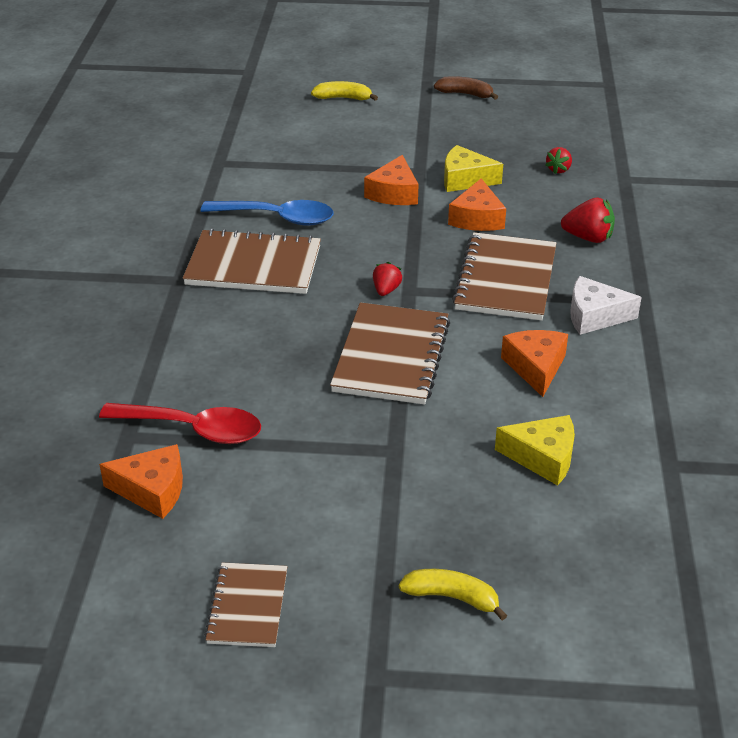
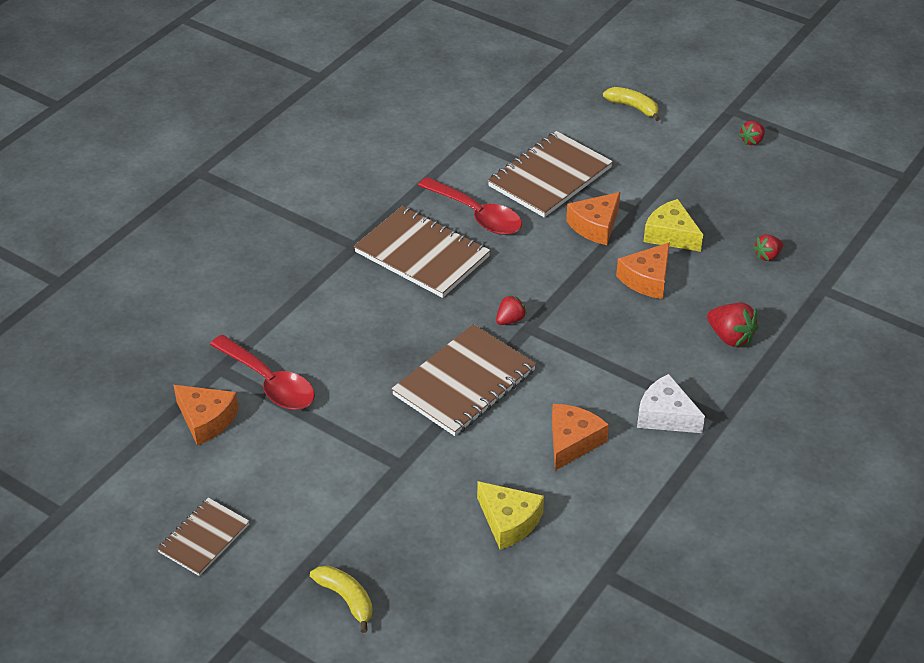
camera: 30 degrees right, 5 degrees up
(277, 218) = (477, 215): blue spoon -> red spoon
(465, 94) = (752, 141): brown banana -> red strawberry
(506, 279) = (619, 350): brown notebook -> brown notebook (550, 177)

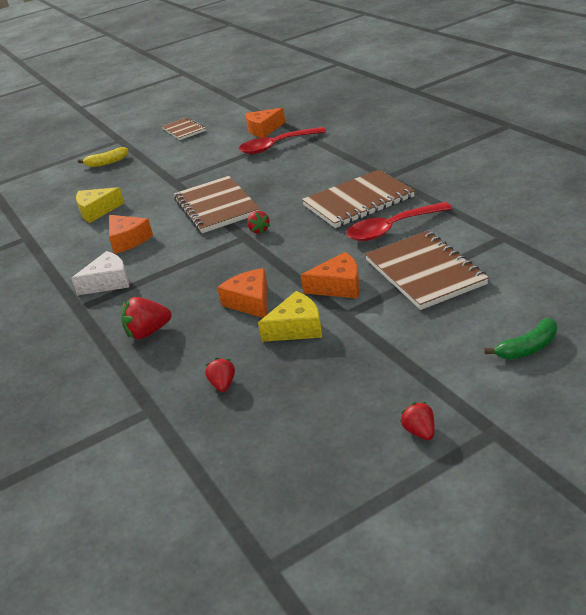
camera: 120 degrees right, 10 degrees down
(595, 226) = (338, 286): orange cheese -> orange cheese turned 105 degrees clockwise
(633, 107) = (528, 348): yellow banana -> green banana

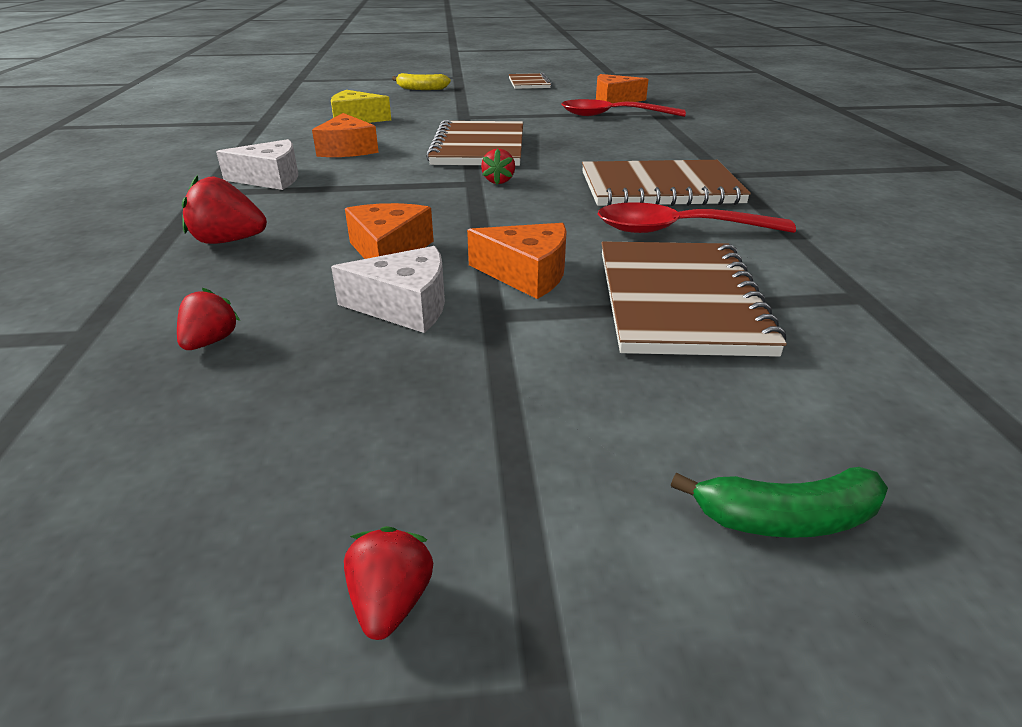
camera: 20 degrees right, 0 degrees up
(297, 328) = (405, 306): yellow cheese -> white cheese

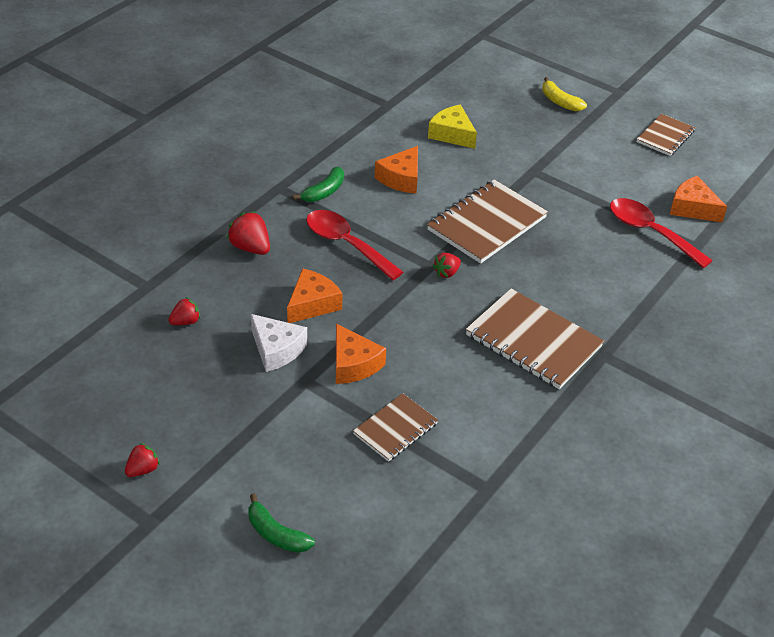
camera: 40 degrees right, 10 degrees up
(270, 178) = (324, 192): white cheese -> green banana
(678, 230) = (478, 384): red spoon -> red spoon (346, 244)
(679, 300) = (395, 429): brown notebook -> brown notebook, size x0.58

